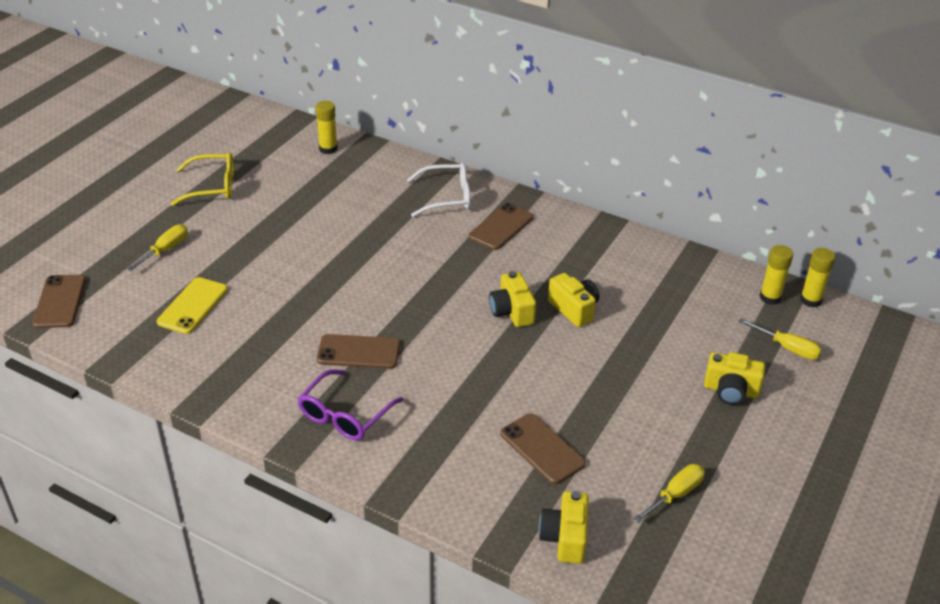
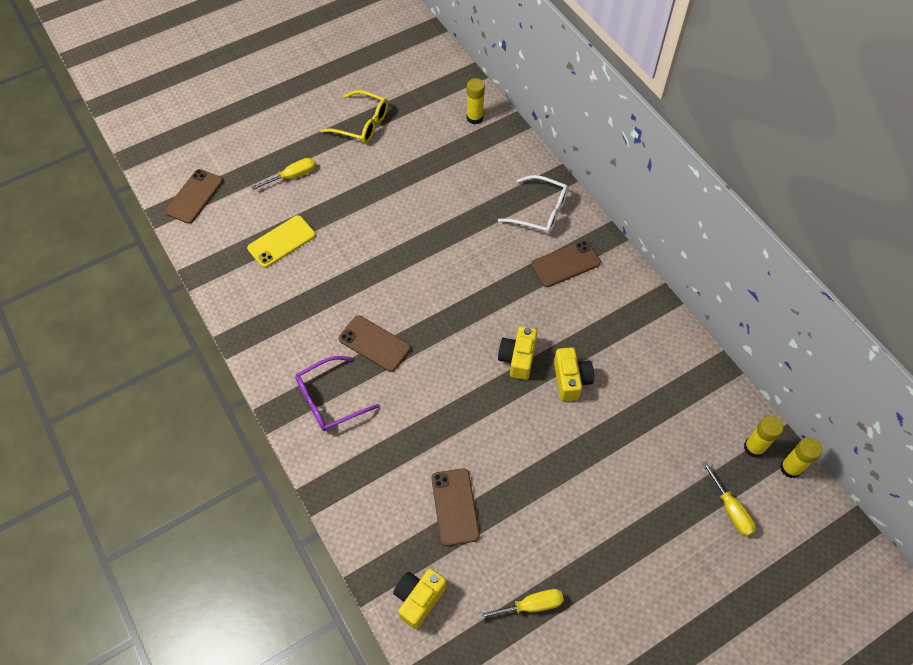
camera: 30 degrees right, 20 degrees up
(731, 391) = (647, 528): yellow camera -> none

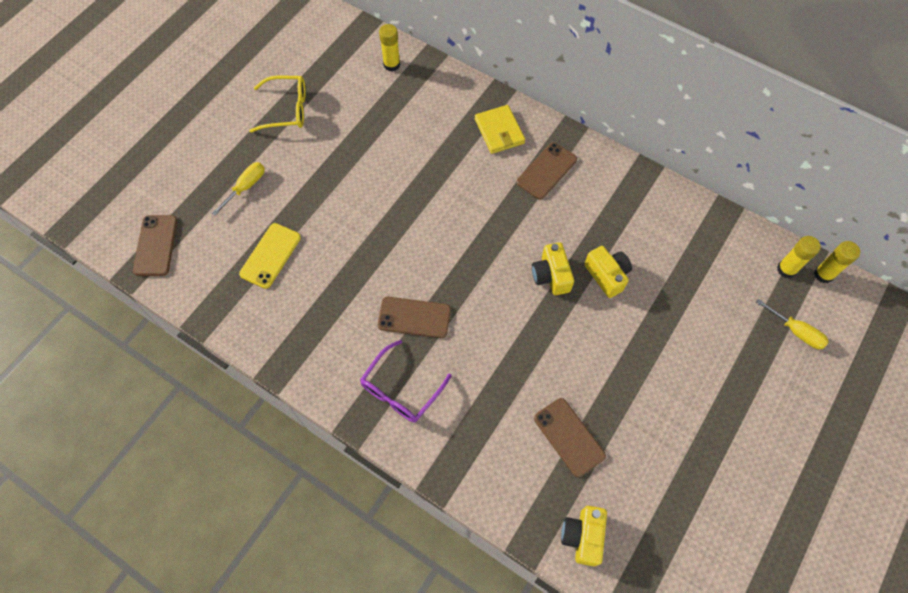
camera: 25 degrees left, 5 degrees up
(530, 605) = (680, 495): yellow screwdriver -> none
(540, 212) = (499, 131): white glasses -> yellow wallet

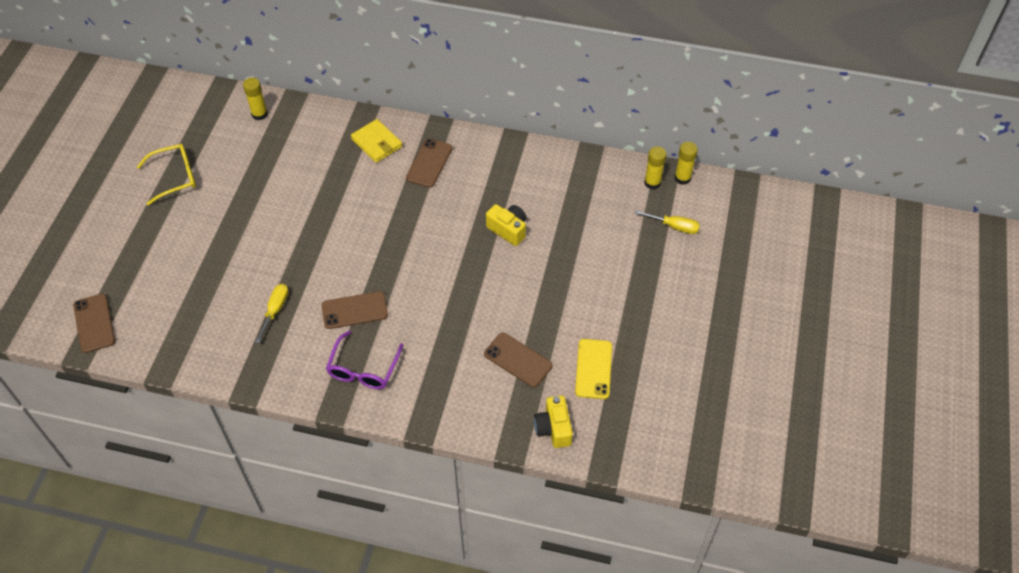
camera: 20 degrees left, 10 degrees down
(245, 187) = (161, 251): yellow screwdriver -> yellow screwdriver (275, 310)
(270, 255) = (206, 300): yellow phone -> yellow phone (593, 369)
(551, 276) = (461, 243): yellow camera -> none

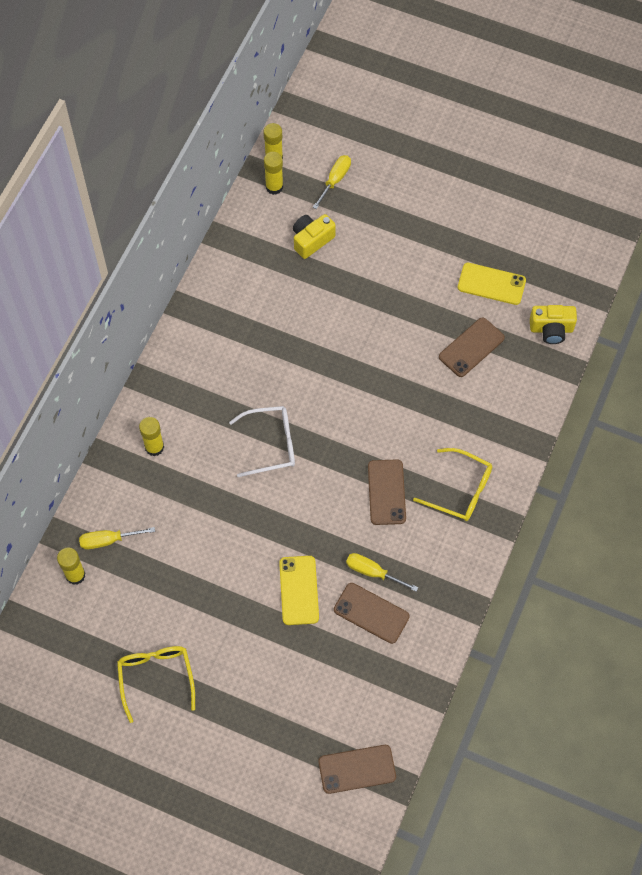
camera: 80 degrees left, 10 degrees up
(255, 259) = (299, 590): none -> yellow phone
(291, 129) = (108, 540): none -> yellow screwdriver
(363, 369) = (461, 490): purple glasses -> yellow glasses
(376, 143) = (154, 447): yellow wallet -> yellow glue stick
(390, 219) = (271, 444): none -> white glasses
(429, 163) = (198, 395): brown phone -> brown phone (371, 613)
(508, 230) = (308, 331): yellow camera -> yellow camera (311, 240)

